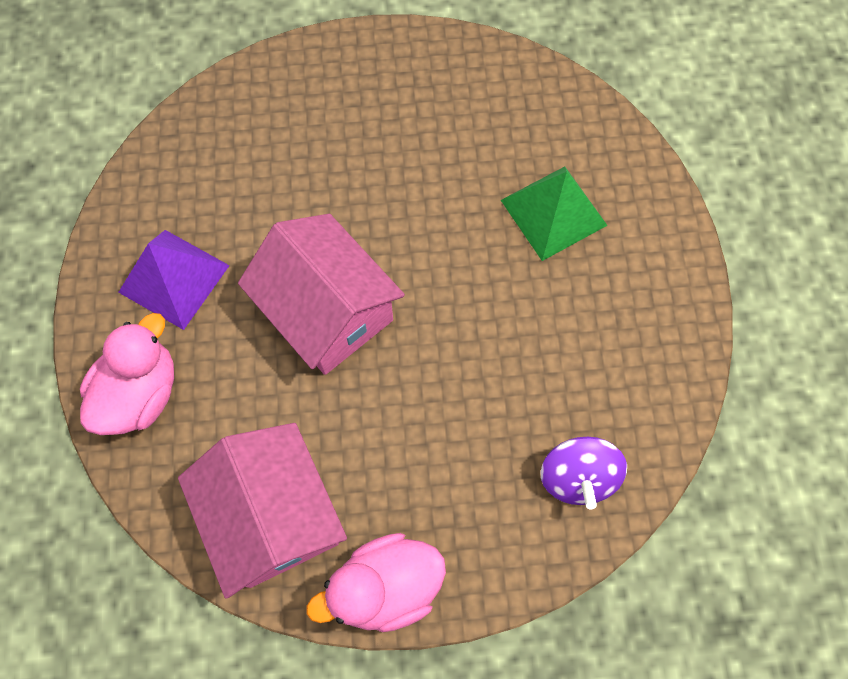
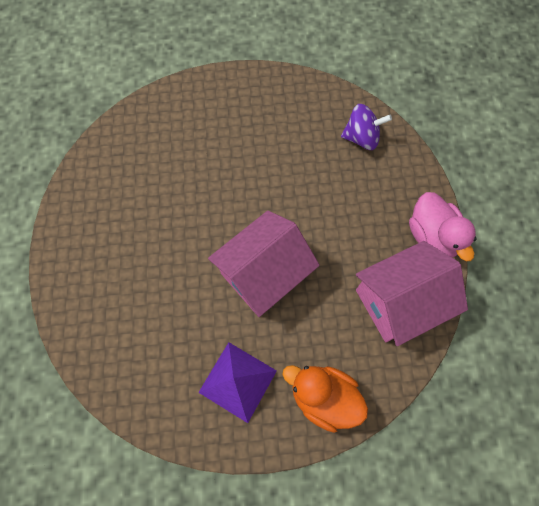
camera: 90 degrees left, 0 degrees up
(141, 393) = (323, 396): pink duck -> orange duck
(553, 212) = (199, 142): green pyramid -> none

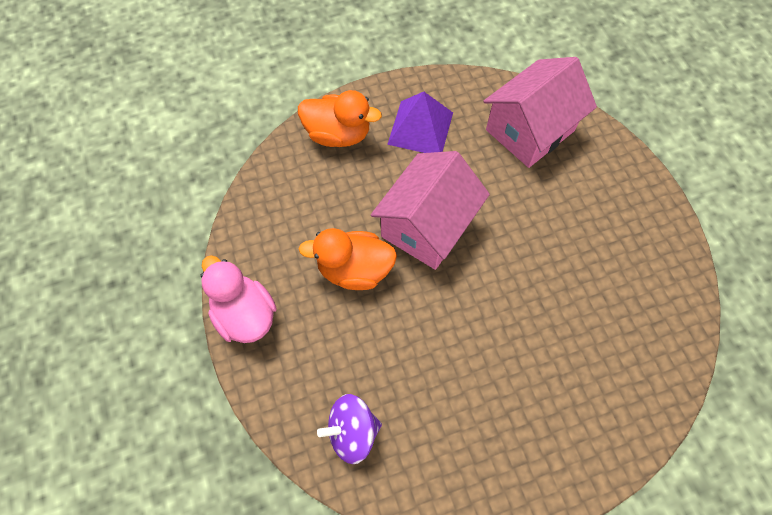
camera: 165 degrees right, 5 degrees down
(336, 250) = (354, 270): none -> orange duck
(398, 301) = (277, 233): pink house -> pink house (530, 130)

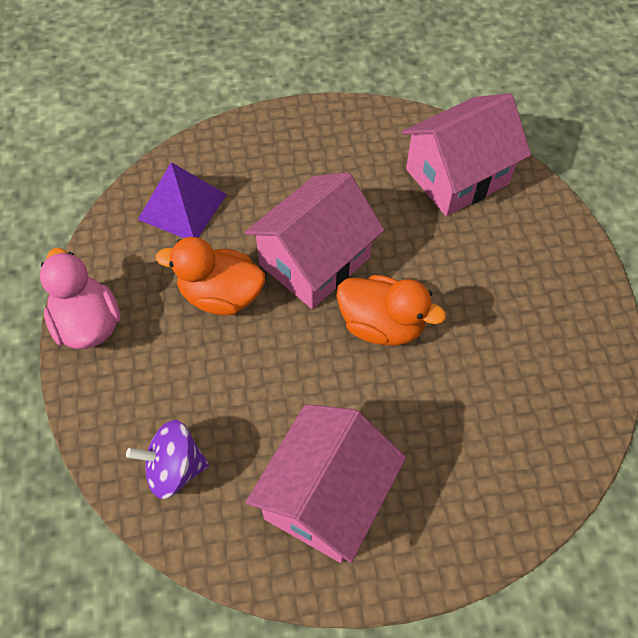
camera: 10 degrees right, 5 degrees down
(338, 134) = (239, 151): orange duck -> orange duck (382, 325)
(420, 128) = (332, 157): purple pyramid -> purple pyramid (182, 206)
(485, 434) = (326, 497): none -> pink house

